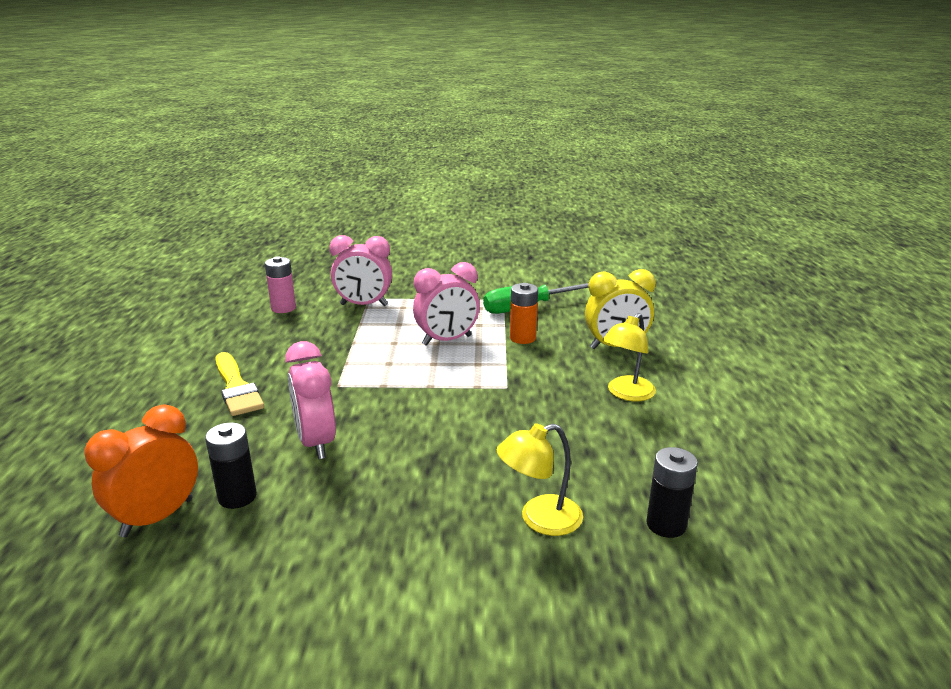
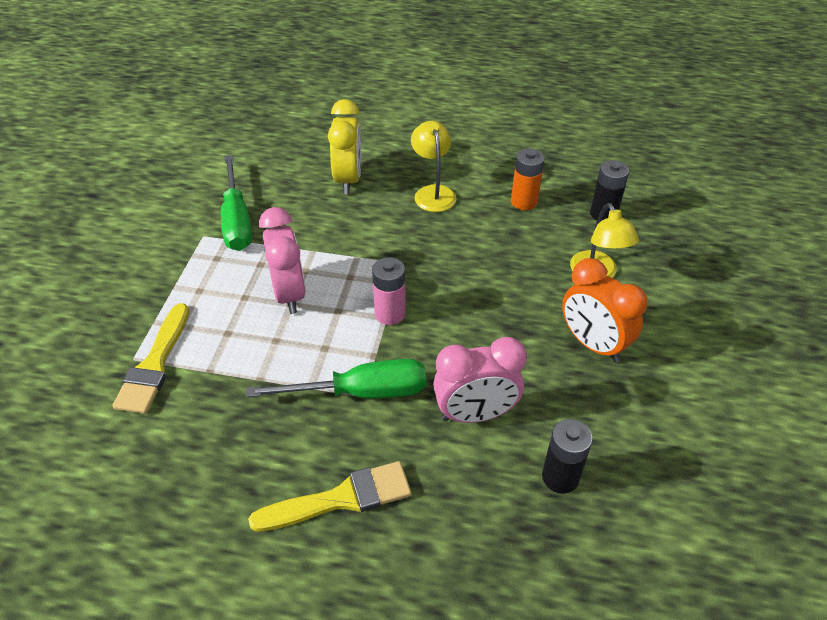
camera: 80 degrees left, 20 degrees up
(157, 518) = (590, 546): orange clock -> orange clock (593, 344)
(283, 308) = (117, 458): pink battery -> pink battery (390, 314)
(340, 384) = (360, 392): none -> green screwdriver
(364, 305) = (154, 364): pink clock -> yellow brush
(522, 338) = (307, 236): orange battery -> orange battery (524, 202)
(626, 394) = (433, 193): yellow lamp -> yellow lamp turned 150 degrees counterclockwise

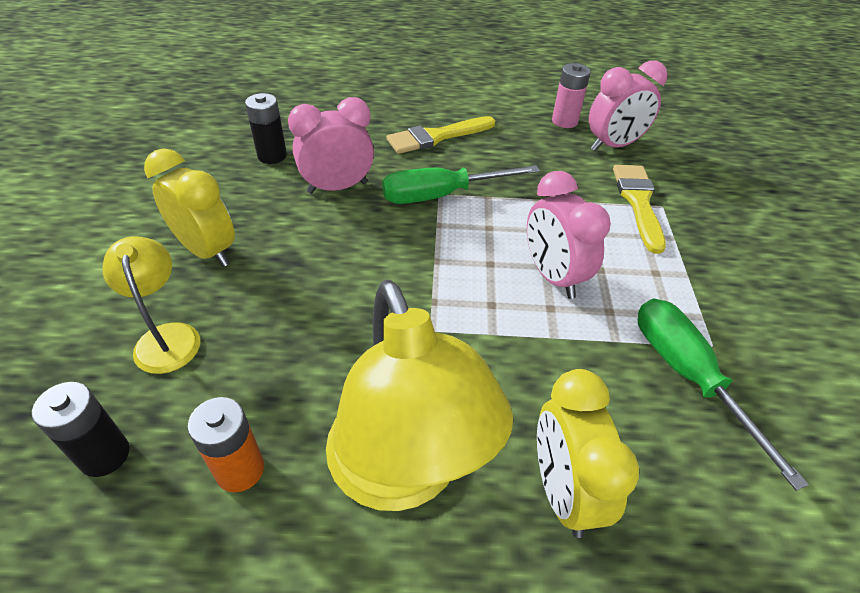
camera: 170 degrees right, 0 degrees up
(112, 458) = (613, 145): none -> pink clock
(390, 314) = (431, 264): pink battery -> pink battery (564, 121)
(433, 193) = (403, 474): yellow lamp -> yellow lamp, size x1.86
(593, 344) = (207, 251): orange clock -> yellow clock

